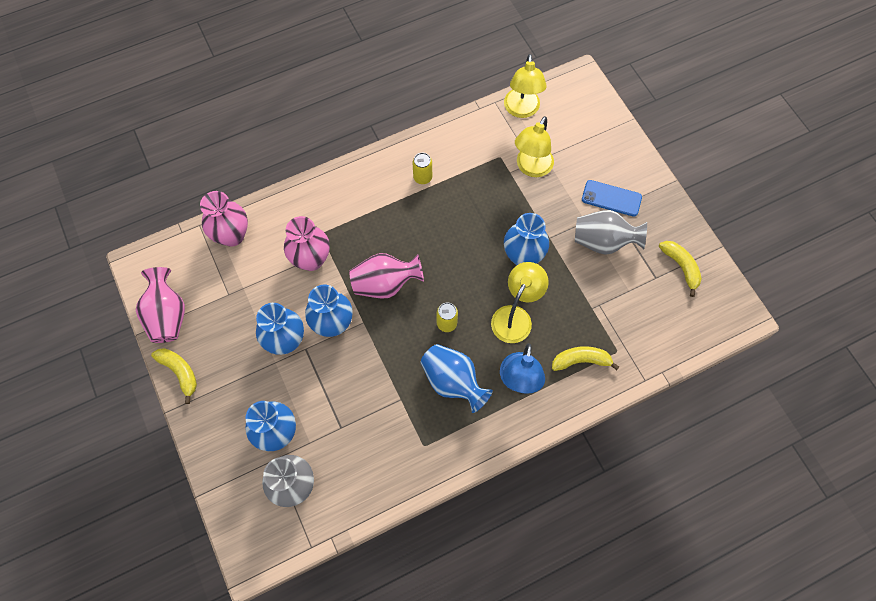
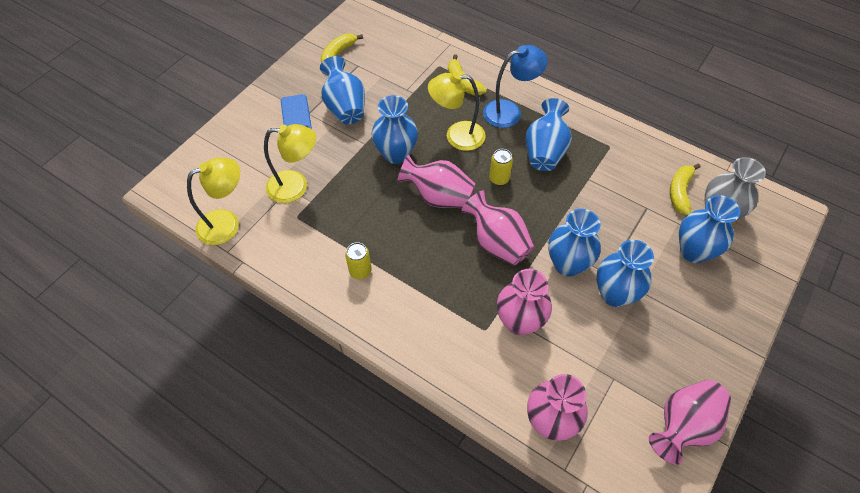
camera: 120 degrees left, 10 degrees down
(180, 372) = (721, 370): yellow banana -> yellow banana (680, 192)
(457, 265) = (439, 197): none -> pink vase
(603, 242) = (345, 107): grey vase -> blue vase

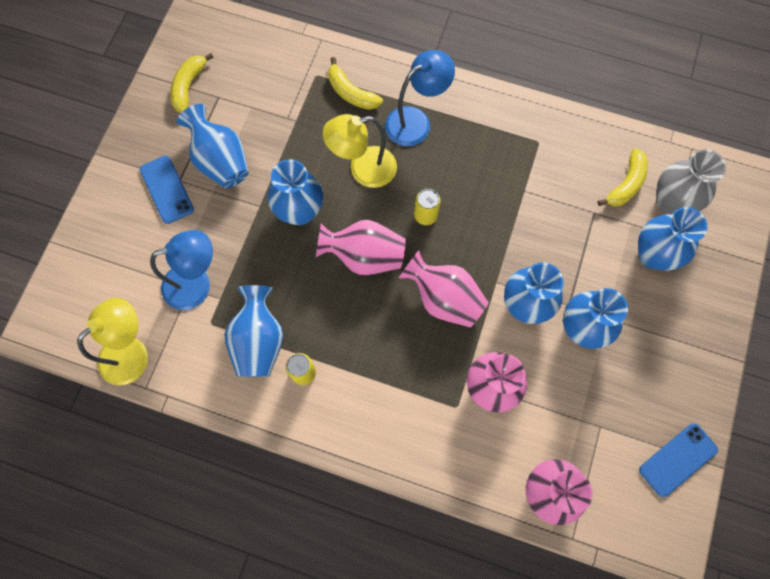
camera: 15 degrees left, 15 degrees up
(296, 186) = (197, 283): yellow lamp -> blue lamp
(545, 151) = (468, 166): blue vase -> blue vase (259, 341)
(680, 192) = (626, 184): yellow banana -> yellow banana turned 150 degrees counterclockwise
(683, 426) = (678, 459): pink vase -> blue phone

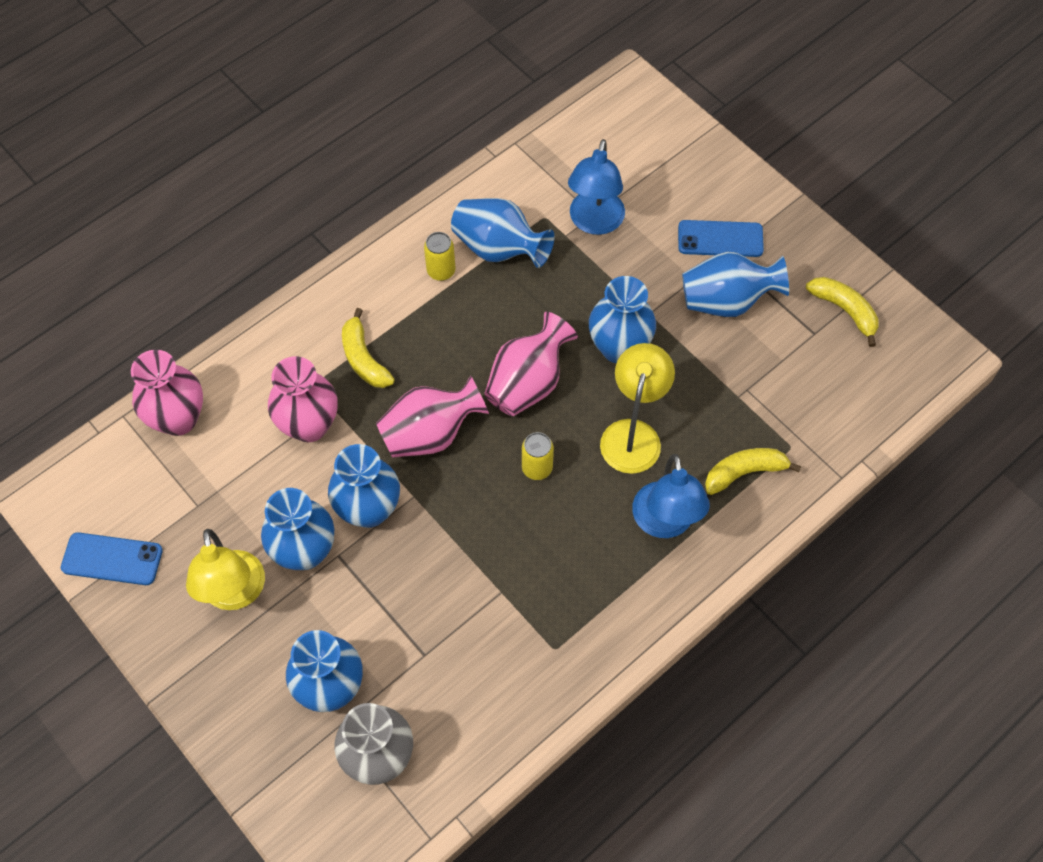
camera: 120 degrees right, 10 degrees down
(132, 352) = (557, 145): yellow lamp -> yellow lamp (235, 594)
(626, 184) = (436, 717): yellow banana -> yellow banana (364, 359)
(678, 459) = (112, 559): blue phone -> blue phone turned 75 degrees counterclockwise

